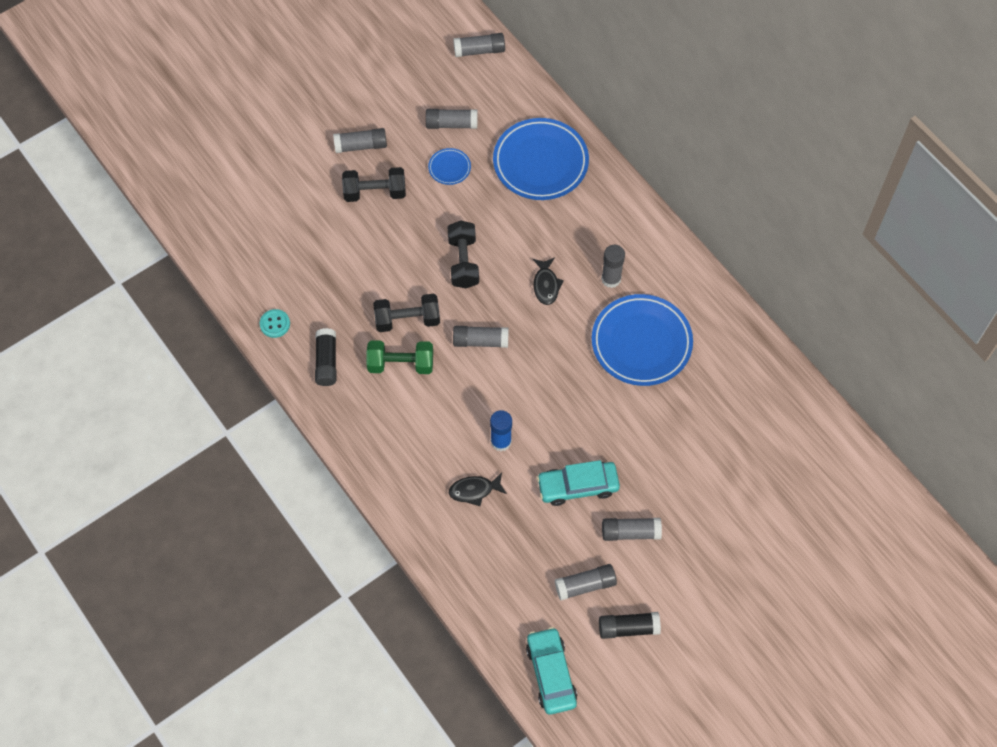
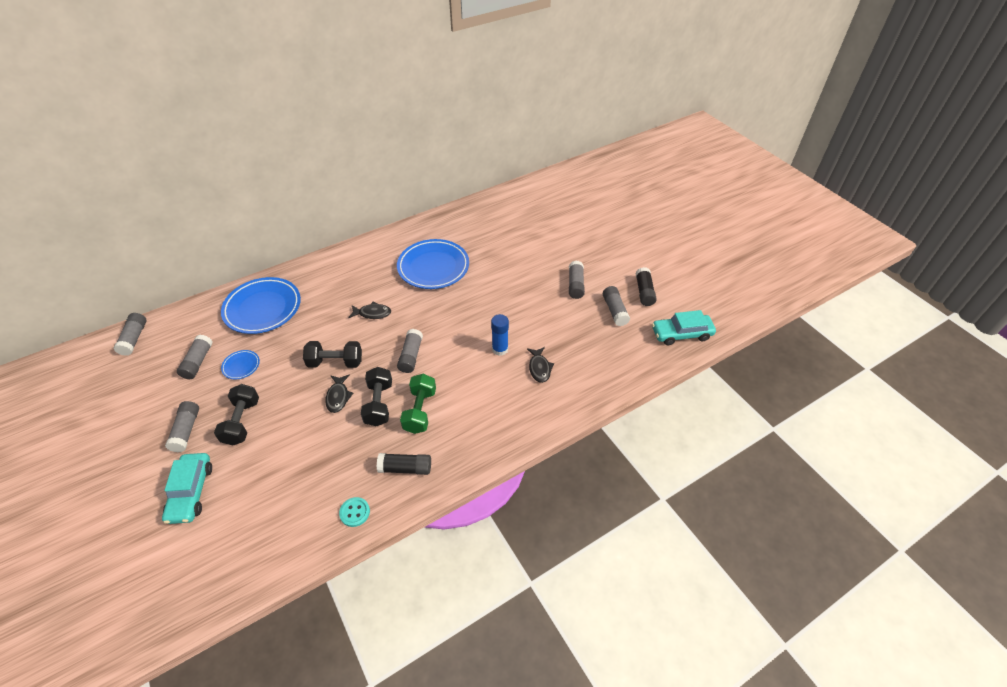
camera: 85 degrees left, 15 degrees down
(414, 276) = (338, 397): none -> black fish
(578, 486) = (540, 308): turquoise car -> turquoise car (191, 492)
(611, 279) = (378, 278): grey glue stick -> none

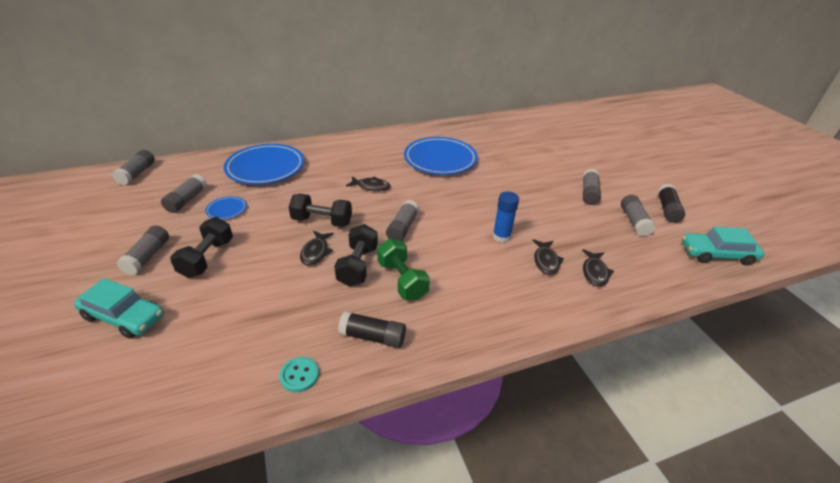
camera: 10 degrees right, 10 degrees down
(191, 492) = (124, 316): turquoise car -> turquoise car turned 75 degrees counterclockwise
(420, 411) = (402, 280): green dumbbell -> green dumbbell turned 45 degrees counterclockwise
(580, 372) = (594, 272): none -> black fish

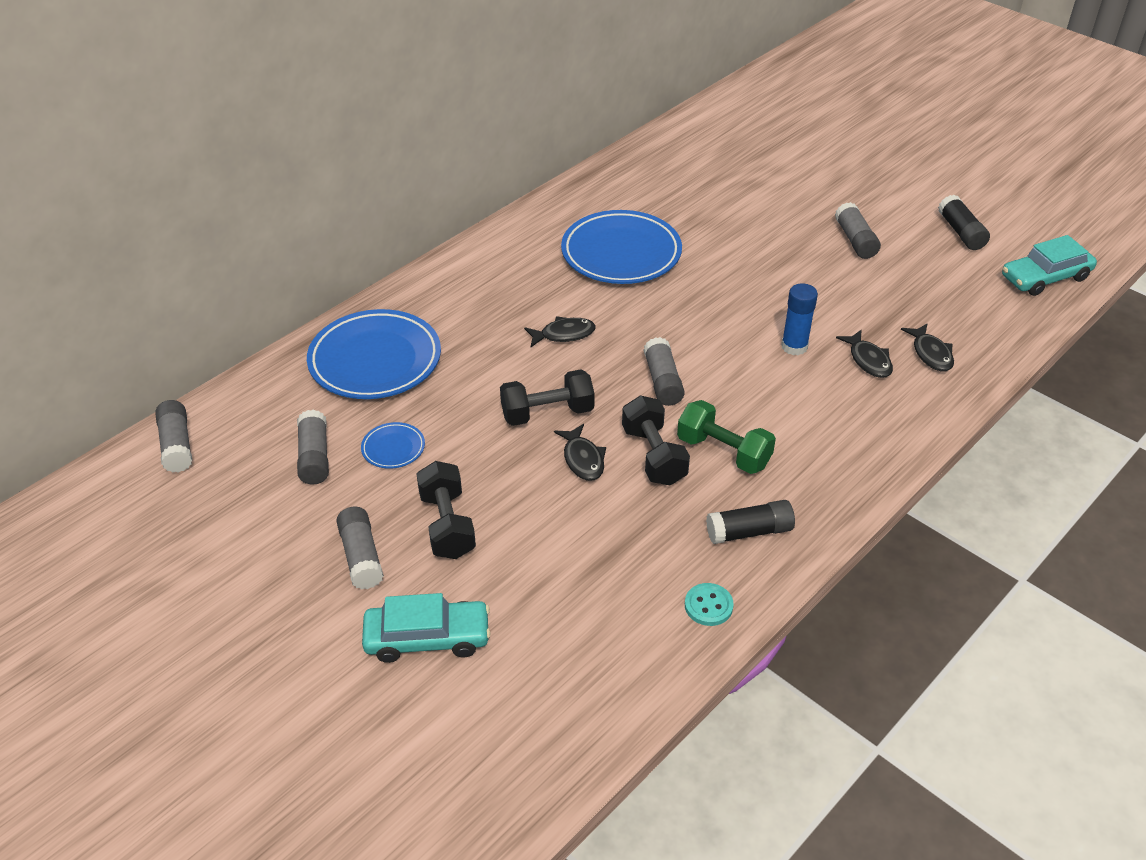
camera: 25 degrees left, 5 degrees up
(634, 221) = (933, 264): grey glue stick -> none

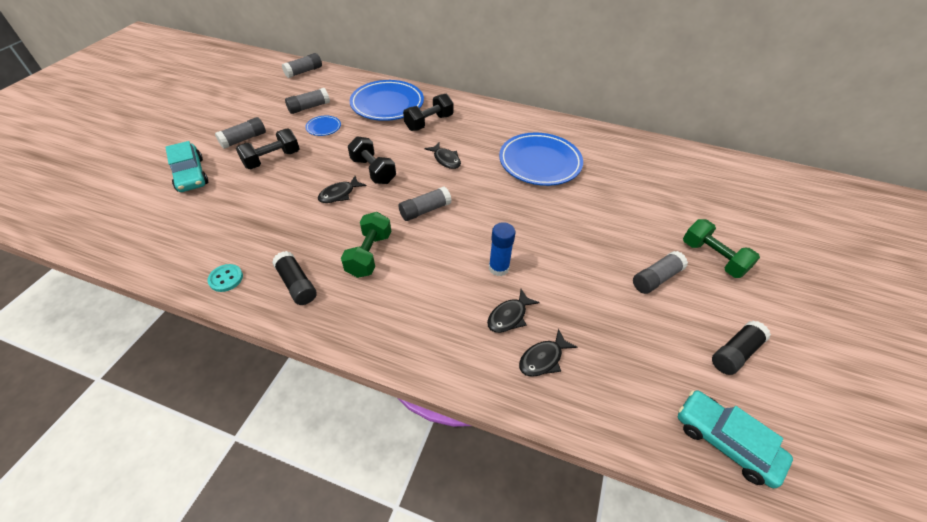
camera: 65 degrees right, 5 degrees up
(654, 455) = (353, 223): black dumbbell -> black dumbbell (429, 123)
(842, 193) = (712, 258): none -> green dumbbell

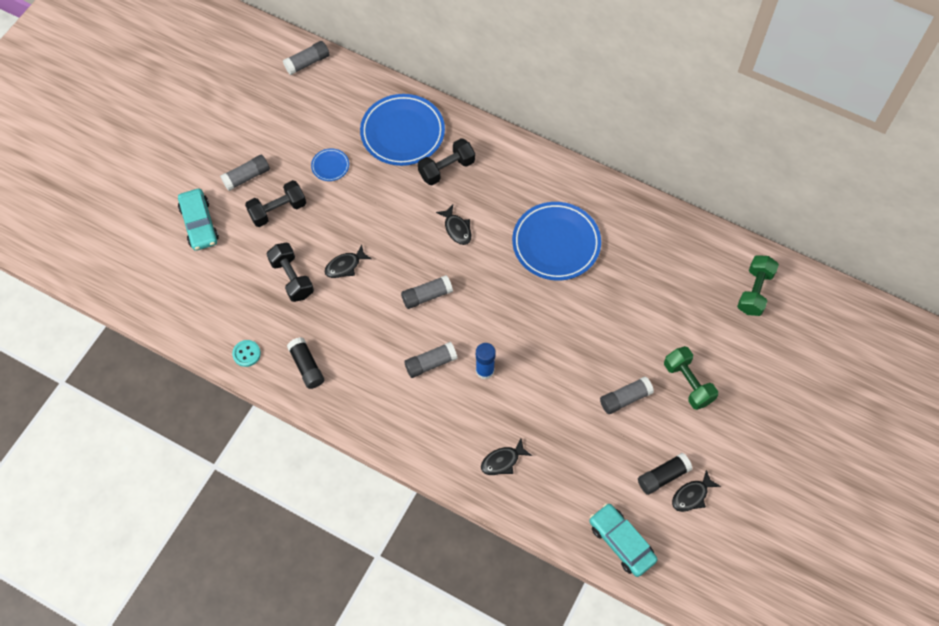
camera: 10 degrees right, 15 degrees up
(309, 107) = (314, 130): grey glue stick -> grey glue stick (431, 363)
(369, 254) = (370, 342): green dumbbell -> green dumbbell (754, 291)
(373, 171) = (380, 237): black dumbbell -> black dumbbell (292, 278)
(509, 316) = (483, 420): black fish -> black fish (692, 495)

